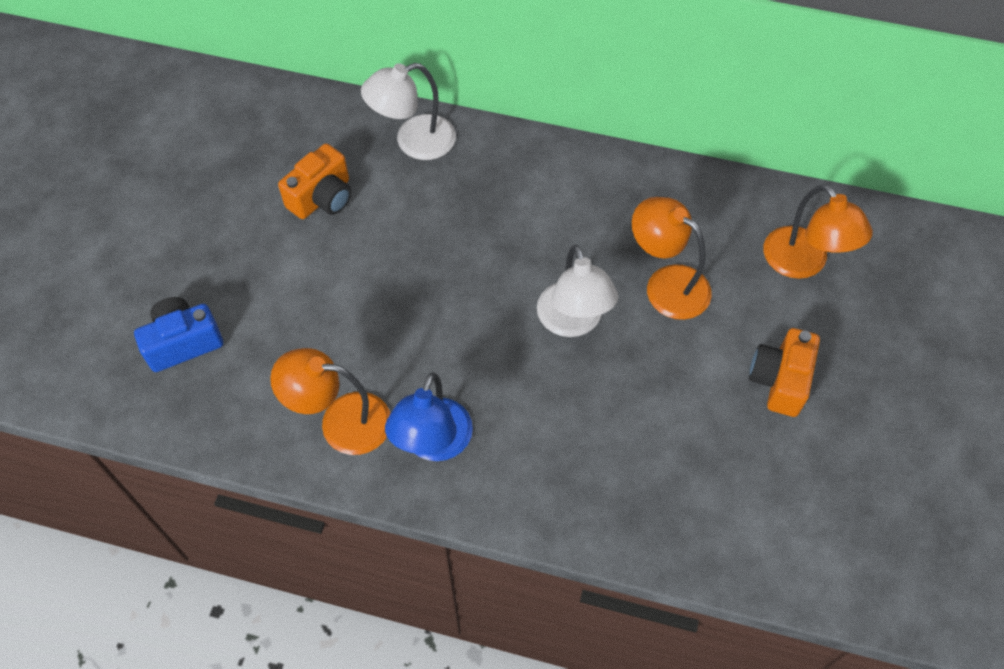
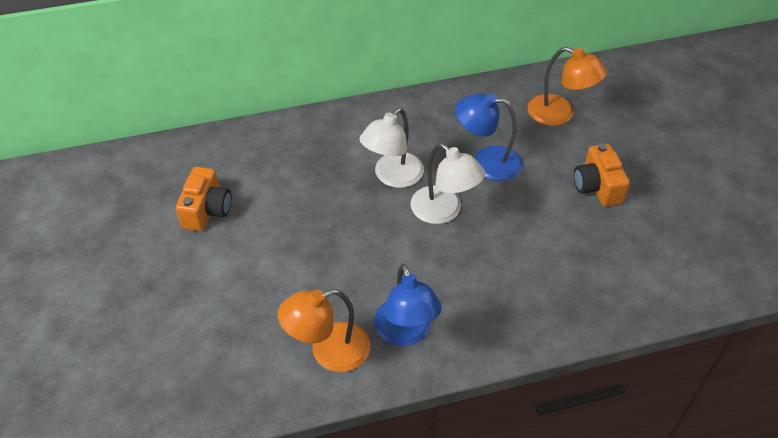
camera: 30 degrees left, 10 degrees down
(183, 342) = (165, 357): blue camera -> none
(414, 142) = (250, 147): white lamp -> white lamp (392, 177)
(666, 284) = (486, 162): orange lamp -> blue lamp

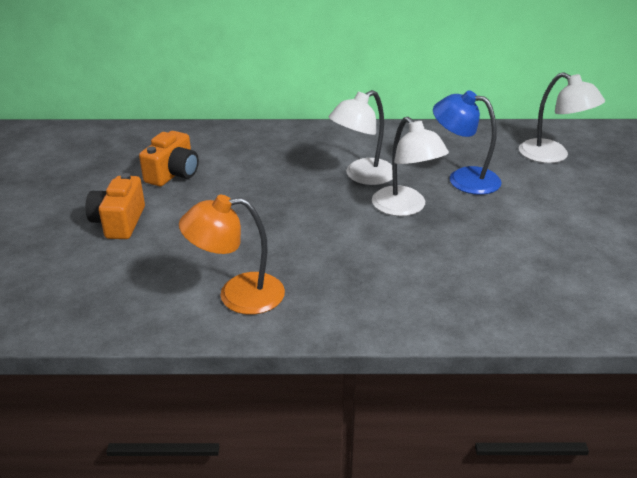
camera: 15 degrees right, 15 degrees down
(405, 333) = (326, 294): blue lamp -> none
(560, 114) = (552, 156): orange lamp -> white lamp
(597, 187) = (580, 213): orange camera -> orange camera (119, 222)

